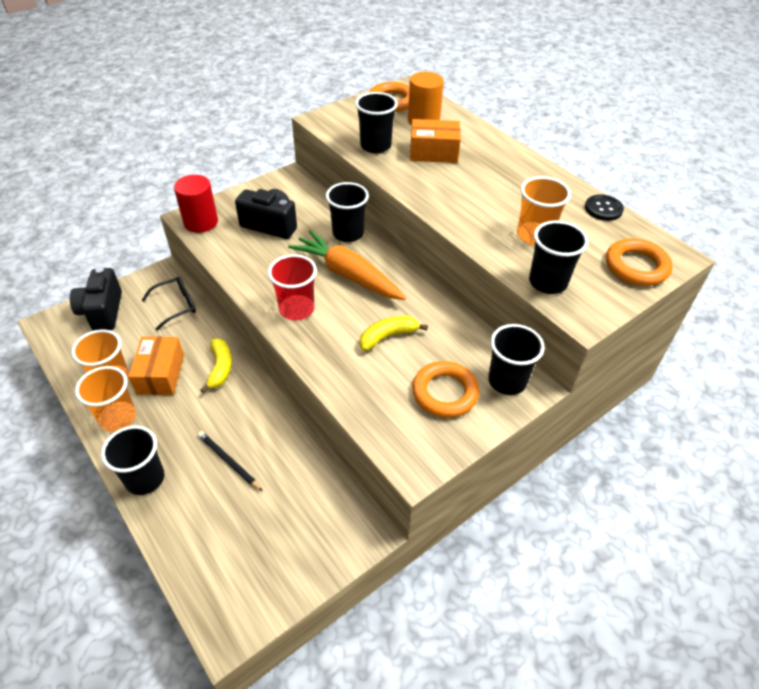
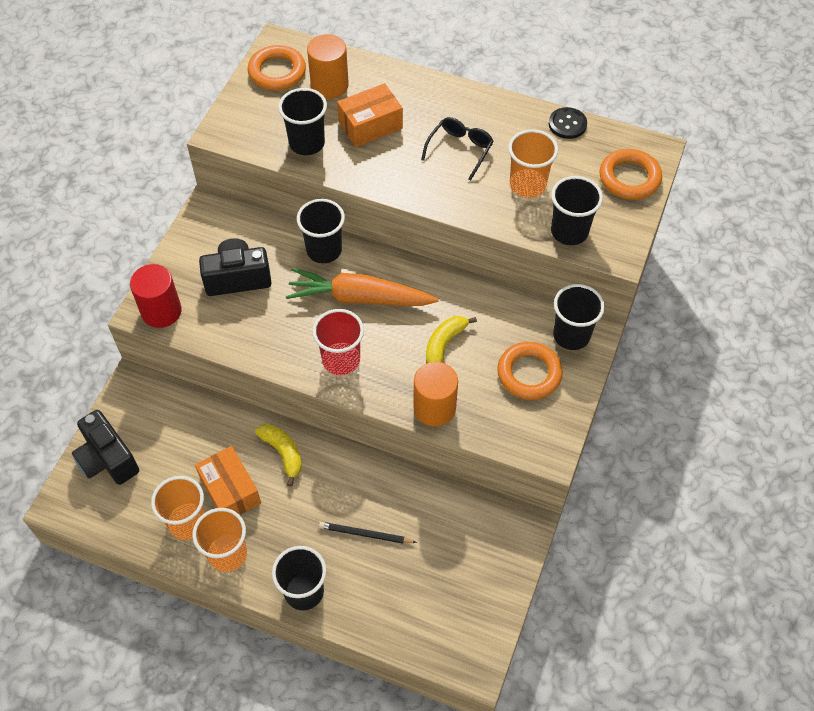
camera: 30 degrees left, 10 degrees up
(176, 306) = (181, 412): black glasses -> black glasses (460, 149)
(341, 379) = (434, 408): none -> orange cylinder

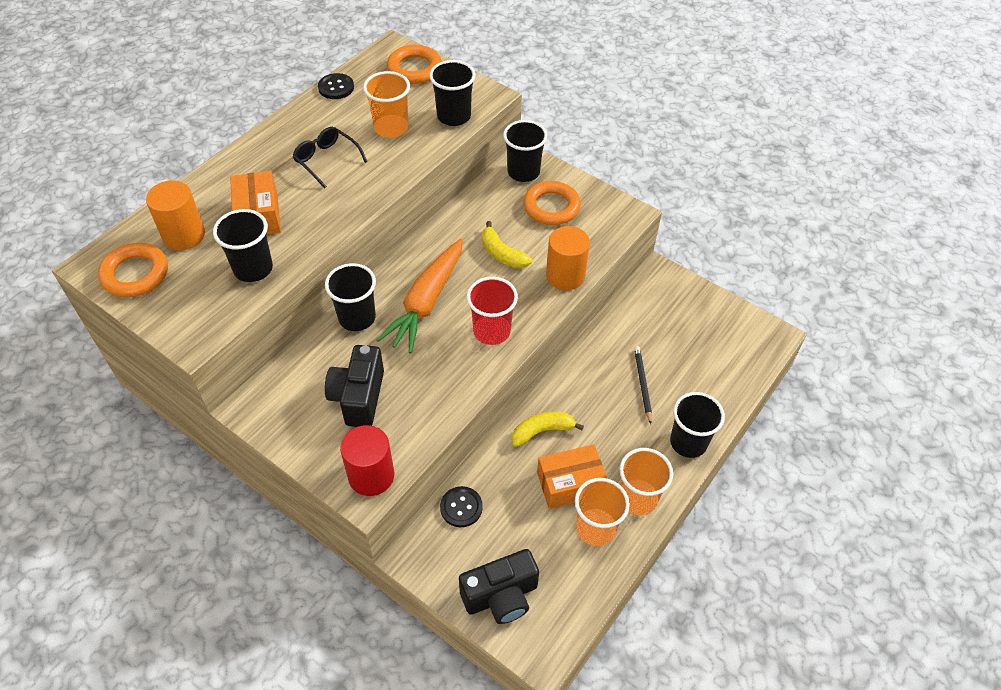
camera: 75 degrees left, 5 degrees down
(186, 406) = (461, 507): none -> black button
(365, 534) = (642, 384): black pencil -> black pencil turned 150 degrees clockwise

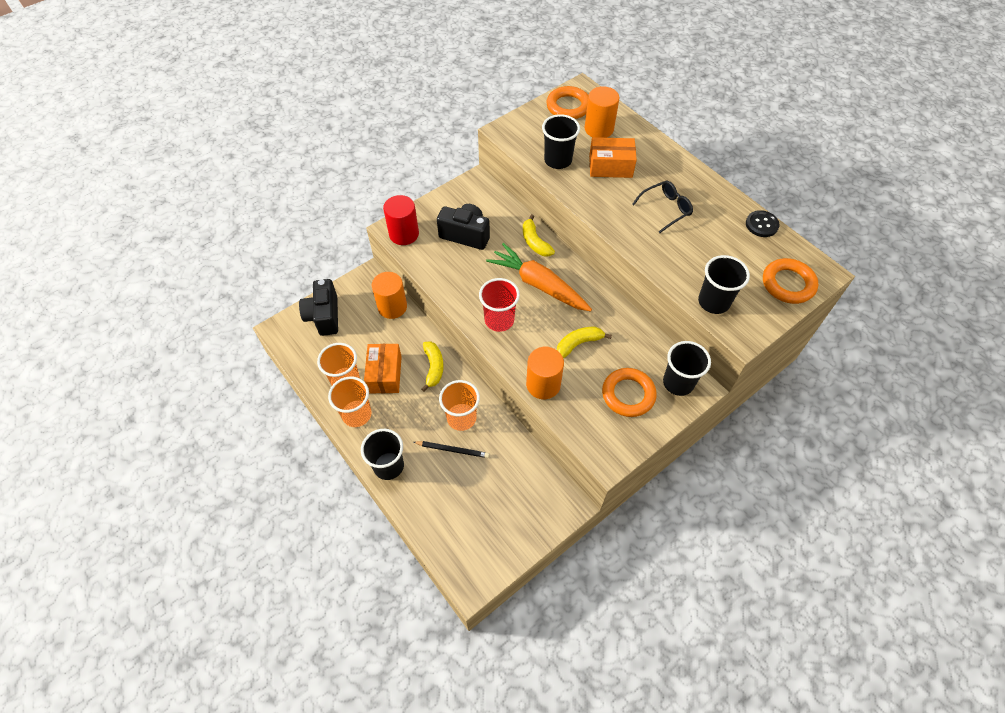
camera: 105 degrees right, 5 degrees up
(357, 318) = (535, 242): black cup -> yellow banana
(391, 128) = (702, 255): orange cup -> orange cup (461, 418)
(461, 507) = (392, 307): black button -> orange cylinder

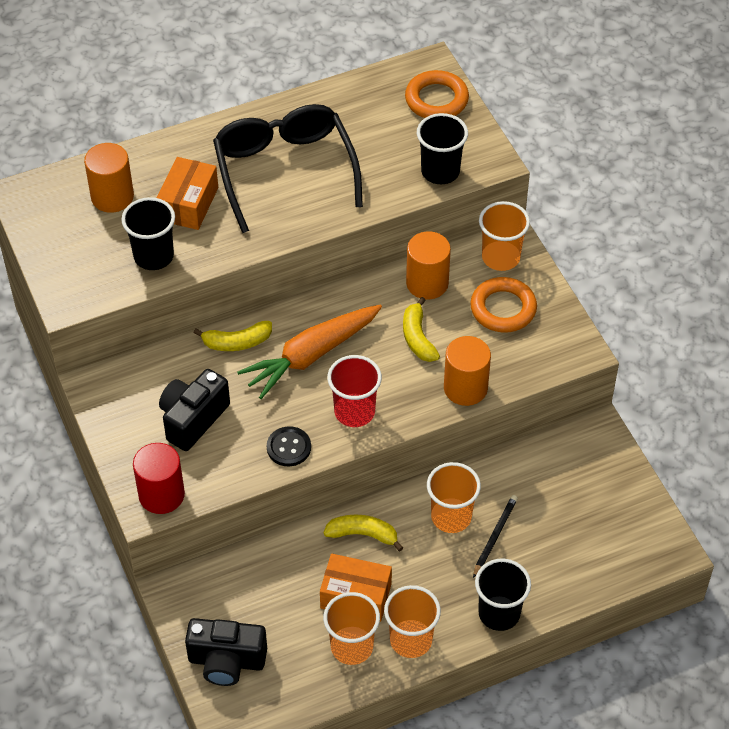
camera: 75 degrees left, 5 degrees down
(392, 307) = (241, 568): orange cylinder -> orange cylinder (427, 283)
(568, 106) = (51, 218): orange ring -> none
(666, 209) = (284, 170): black glasses -> black glasses, size x2.05
(678, 383) = (500, 257): black cup -> orange cup
(761, 224) = (343, 91): black button -> black button (289, 447)

